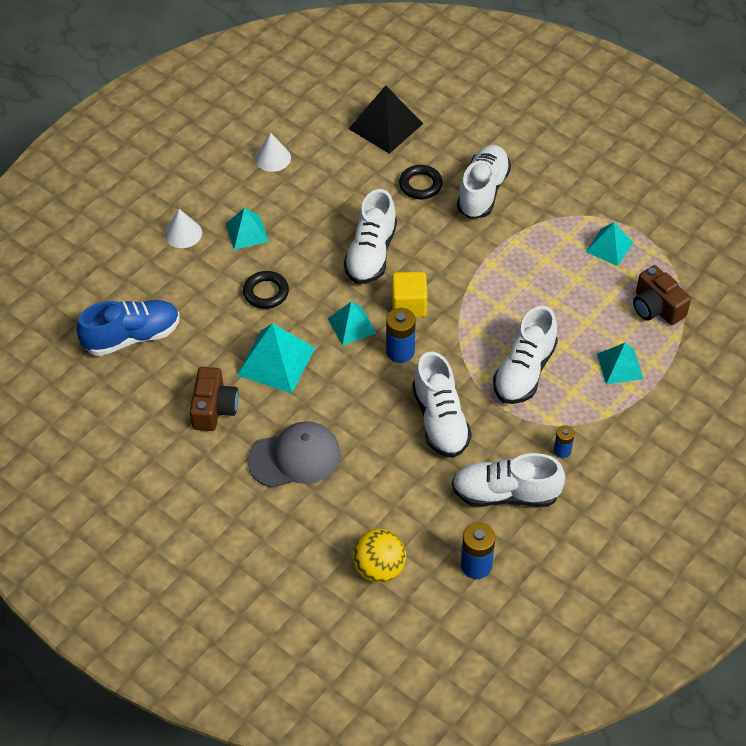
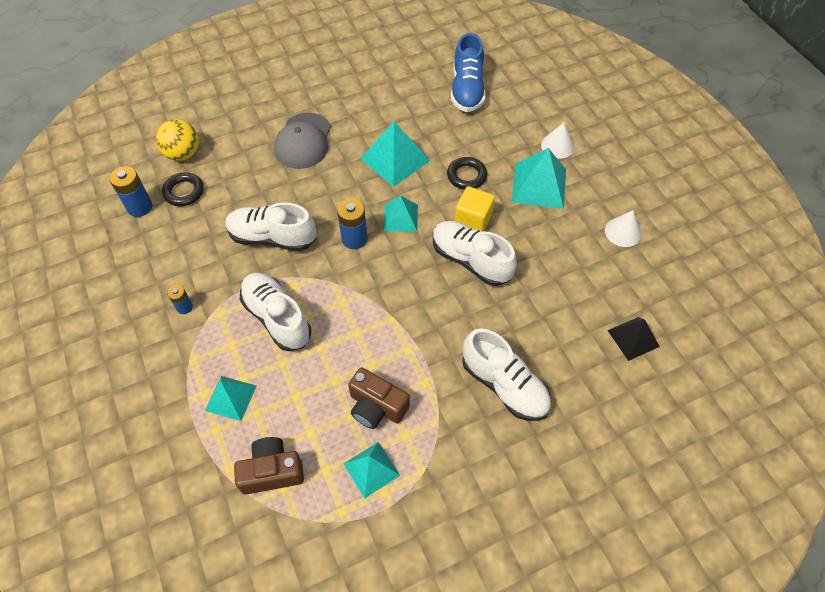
camera: 115 degrees right, 5 degrees up
(214, 408) = (375, 113): brown camera -> brown camera (376, 406)
(247, 232) = (539, 185): turquoise pyramid -> turquoise pyramid, size x1.58
(385, 126) = (633, 338): black pyramid -> black pyramid, size x0.63
(409, 305) = (398, 264): yellow cube -> yellow cube (473, 219)
(420, 185) = (537, 334): black ring -> black ring (184, 192)
(505, 494) = (179, 250): white shoe -> none

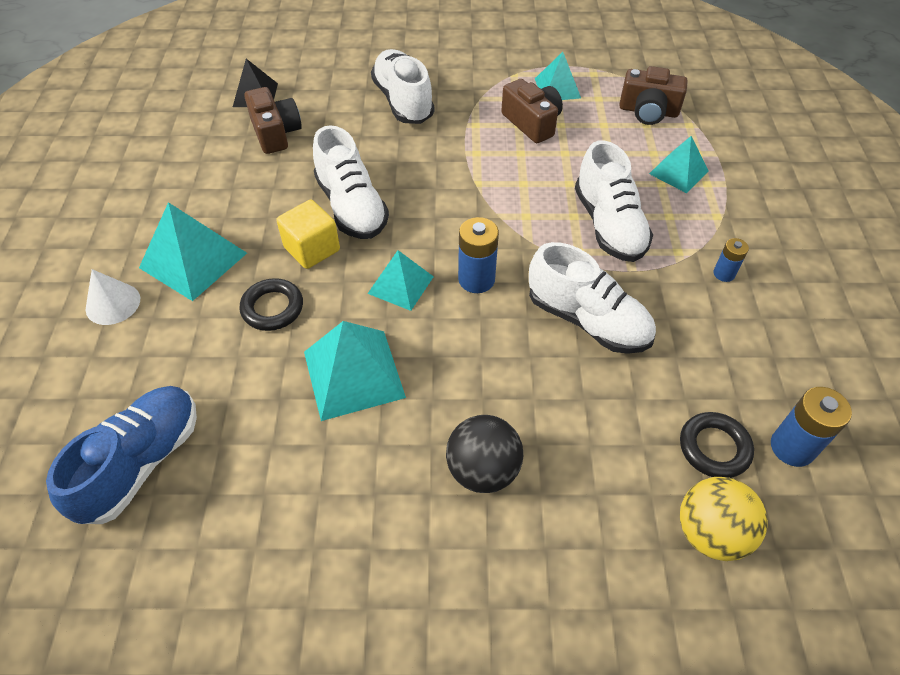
camera: 155 degrees left, 5 degrees down
(303, 141) = (483, 470): grey cap -> black ball
(579, 304) = (275, 133): none -> brown camera
(622, 232) = (159, 176): white cone -> none

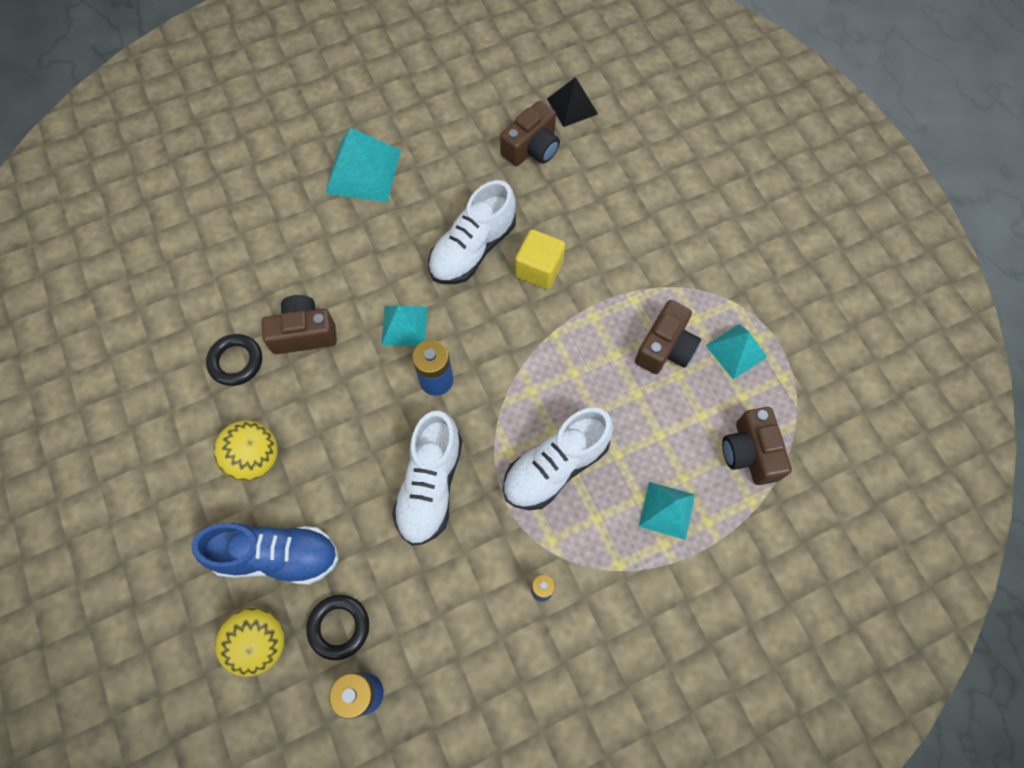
camera: 65 degrees right, 15 degrees up
(113, 303) = (301, 146): white cone -> none
(141, 463) = (184, 242): blue shoe -> blue shoe (277, 556)
(272, 308) = (341, 248): black ring -> black ring (236, 362)
(312, 249) = (412, 244): yellow cube -> yellow cube (539, 269)
(353, 374) = (304, 333): turquoise pyramid -> brown camera
(403, 101) = (632, 224): white shoe -> none
(483, 470) = (255, 458): black ball -> yellow ball

